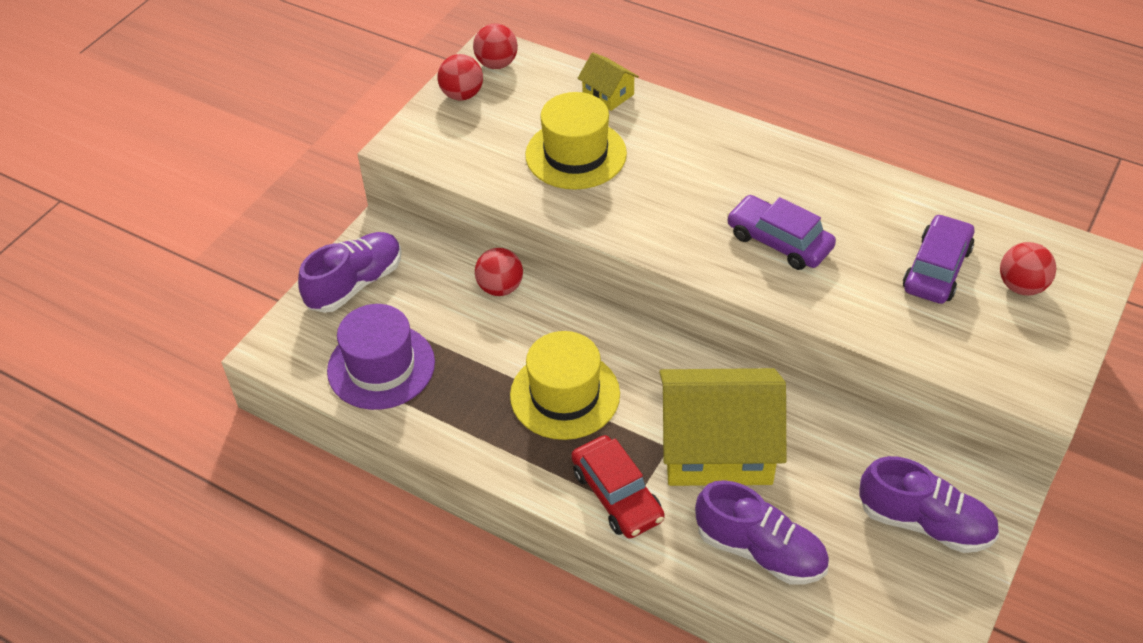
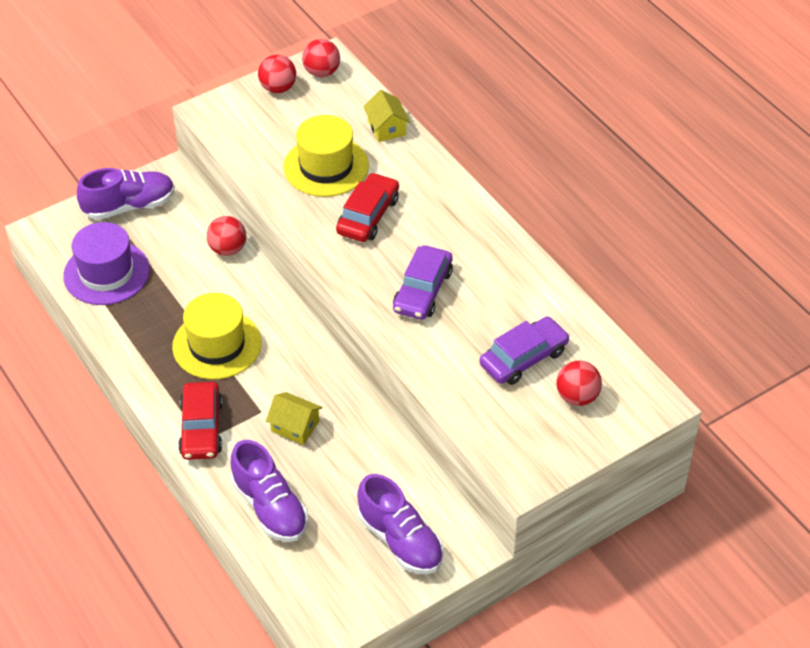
camera: 25 degrees right, 0 degrees up
(660, 187) = (368, 216): none -> red car
(717, 447) = (295, 426): yellow house -> yellow house, size x0.45
(779, 241) = (423, 291): purple car -> purple car turned 135 degrees counterclockwise

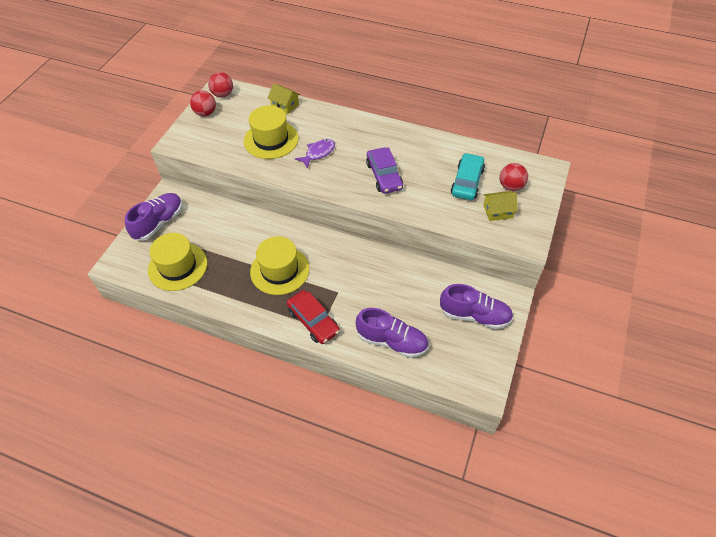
camera: 35 degrees left, 5 degrees up
(106, 273) = (178, 266): purple hat -> yellow hat
(228, 249) = (239, 216): red ball -> none
(295, 426) = (363, 289): yellow house -> yellow house (498, 211)
(368, 216) = (318, 153): red car -> purple fish
(523, 358) = (467, 182): purple car -> turquoise car

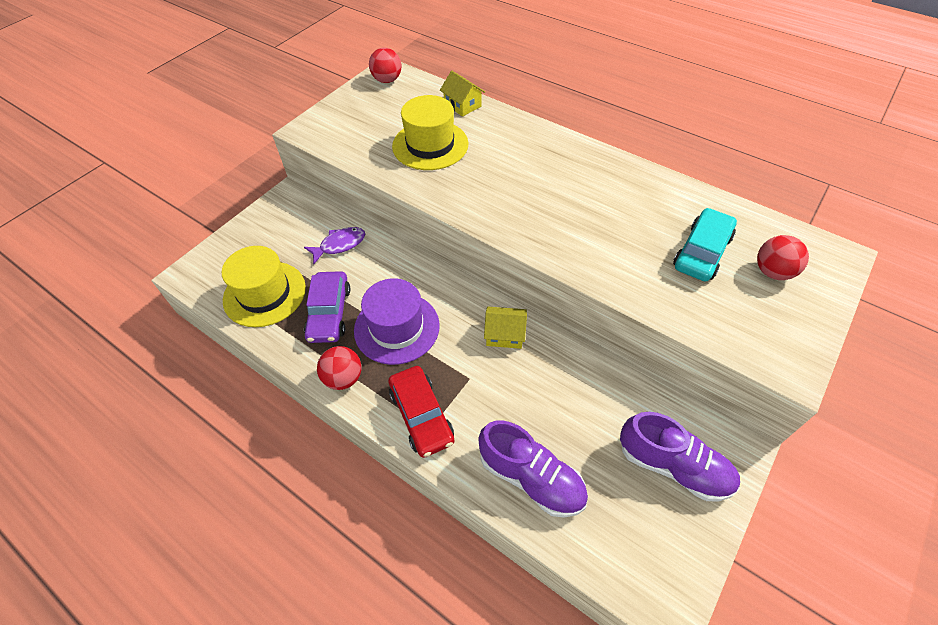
camera: 15 degrees right, 0 degrees up
(159, 223) = (263, 230): purple shoe -> none
(205, 113) = (357, 99): red ball -> red ball (343, 378)
(279, 270) = (396, 328): yellow hat -> purple hat
(318, 153) = (489, 173): purple fish -> purple fish (339, 245)
(384, 176) = (575, 220): purple car -> purple car (329, 313)
(498, 211) = (745, 307): yellow house -> yellow house (504, 334)

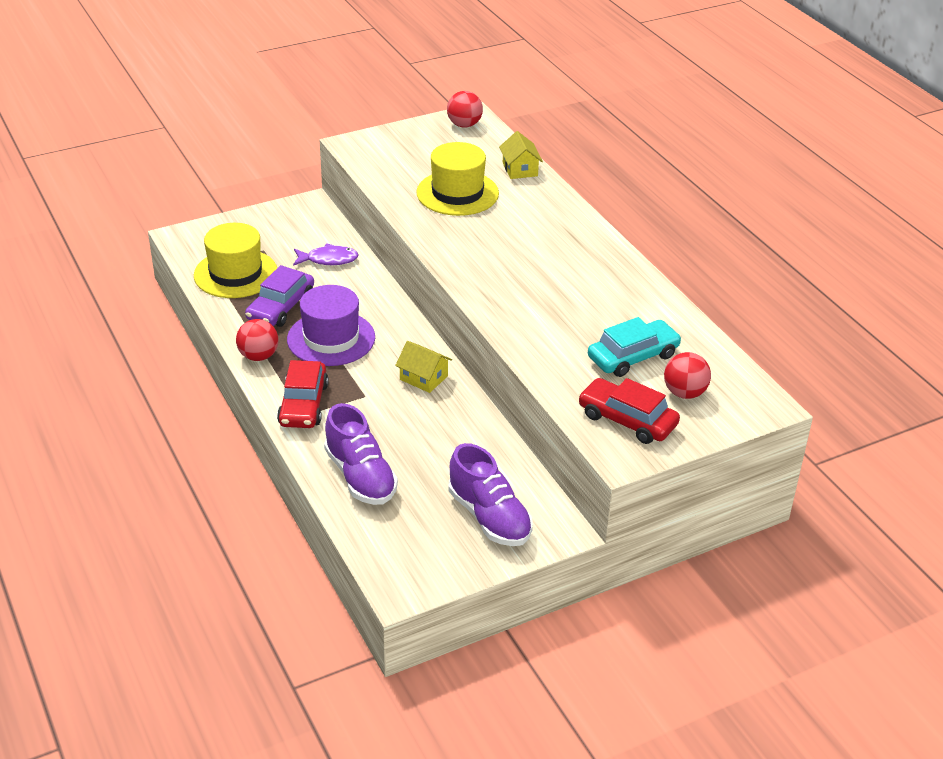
camera: 25 degrees right, 15 degrees down
(758, 323) = (627, 420): none -> red car

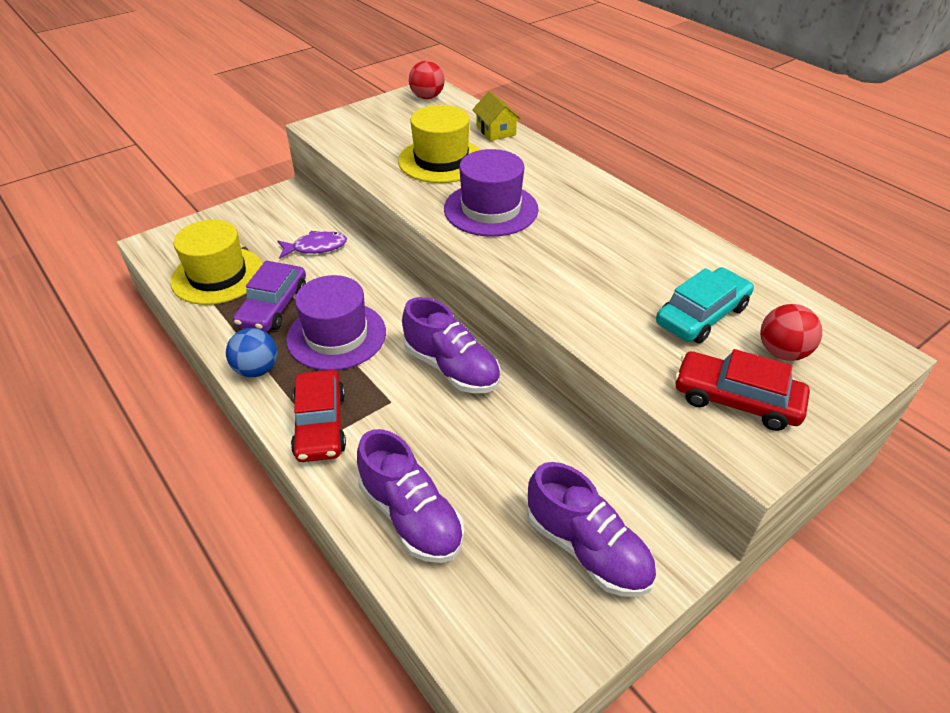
camera: 10 degrees left, 5 degrees up
(258, 356) = (257, 370): red ball -> blue ball
(423, 378) = (451, 368): yellow house -> purple shoe
(487, 245) = (491, 209): none -> purple hat

